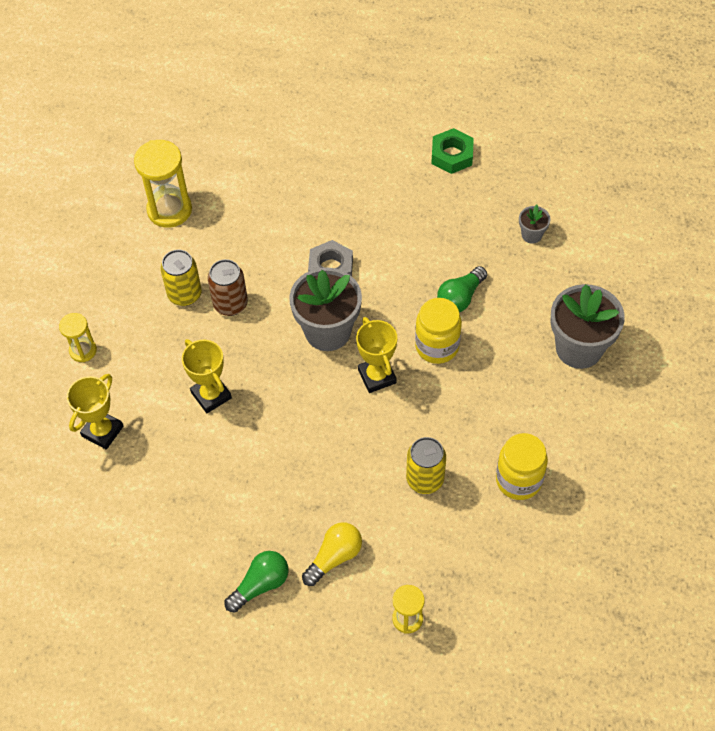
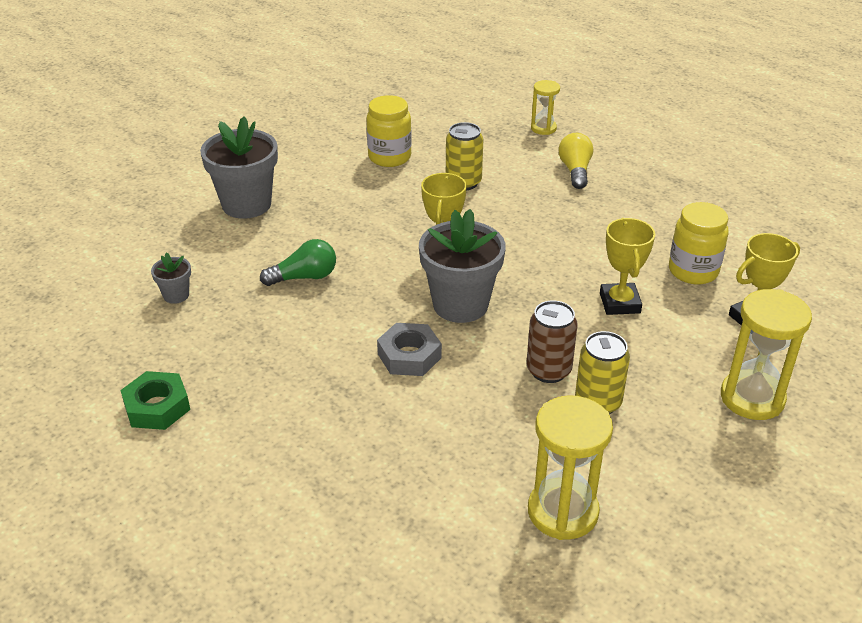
camera: 150 degrees left, 20 degrees down
(83, 350) = (752, 398): yellow hourglass -> yellow hourglass, size x1.76
(260, 585) = (647, 178): green light bulb -> none
(334, 557) = (575, 171): yellow light bulb -> yellow light bulb turned 105 degrees clockwise
(437, 346) = (366, 253): yellow jar -> yellow jar (693, 271)

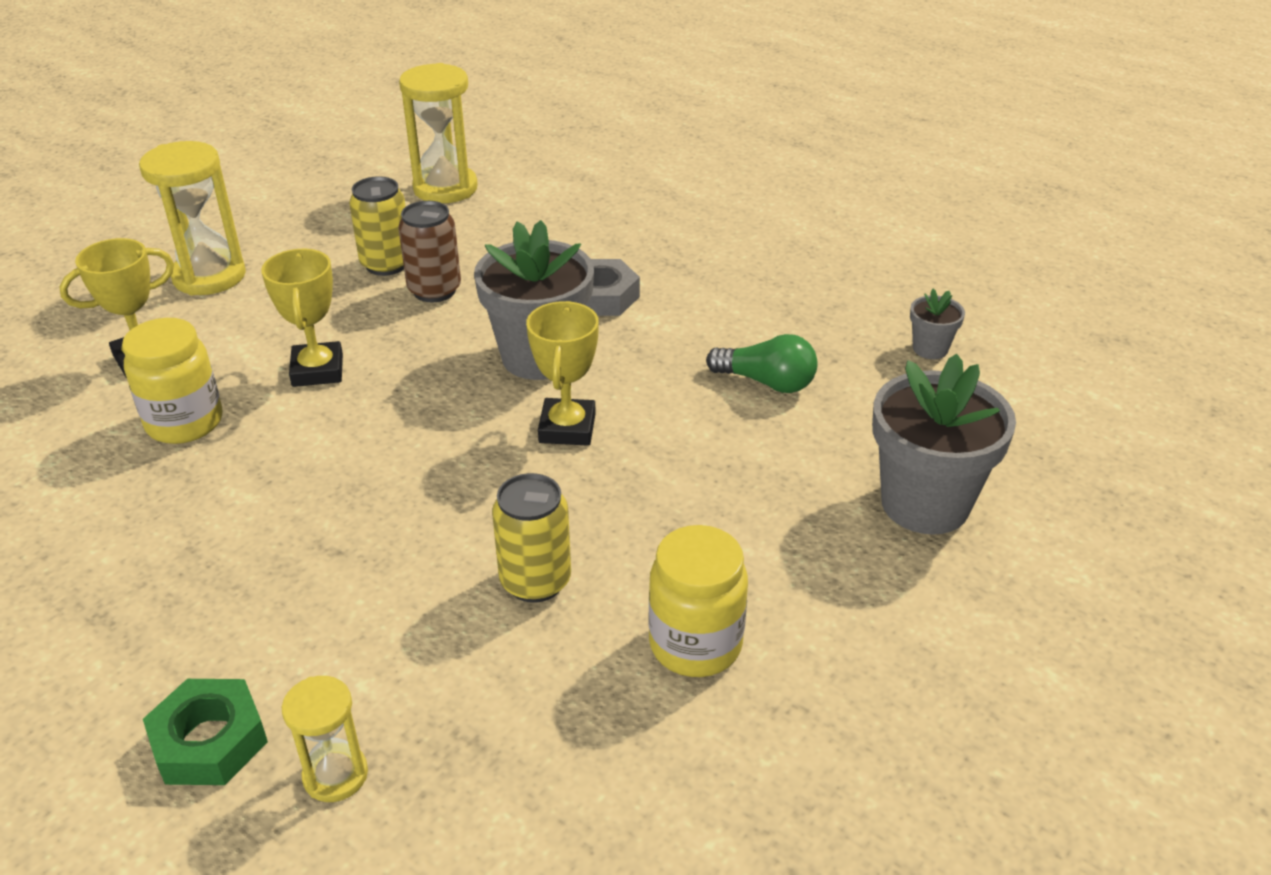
camera: 175 degrees right, 0 degrees up
(157, 407) = (863, 239): green nut -> green nut (209, 741)
(304, 277) = (766, 382): green light bulb -> green light bulb turned 135 degrees counterclockwise
(575, 171) = (300, 629): yellow light bulb -> none

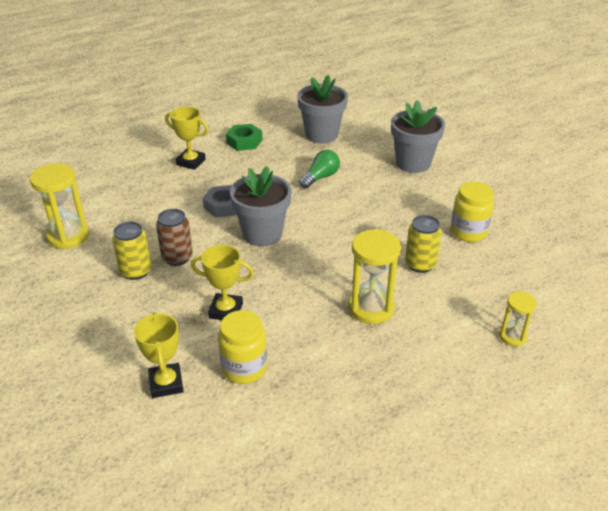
camera: 70 degrees left, 0 degrees up
(209, 276) = (89, 347): yellow hourglass -> yellow hourglass (371, 308)
(209, 741) = (486, 373): green nut -> green nut (244, 141)
(567, 428) = (323, 236): yellow trophy -> yellow trophy (191, 162)
(930, 349) = (321, 135): grey flower pot -> grey flower pot, size x2.15

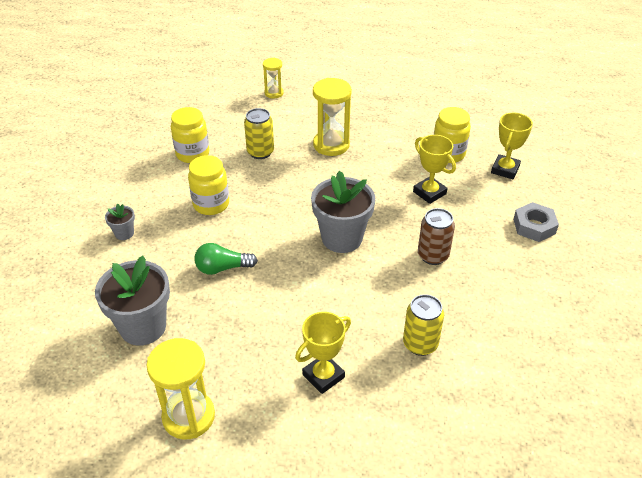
camera: 140 degrees left, 5 degrees up
(68, 236) = (523, 339): yellow hourglass -> yellow hourglass (188, 416)
(136, 271) = (477, 262): yellow can -> yellow can (420, 344)
(191, 162) = (323, 376): yellow trophy -> yellow trophy turned 75 degrees clockwise
(224, 206) = (345, 288): grey nut -> grey nut (534, 226)
(244, 141) = (232, 373): green nut -> none
(390, 206) = (211, 204): none -> yellow jar
(413, 163) = (124, 233): grey flower pot -> grey flower pot, size x0.47

